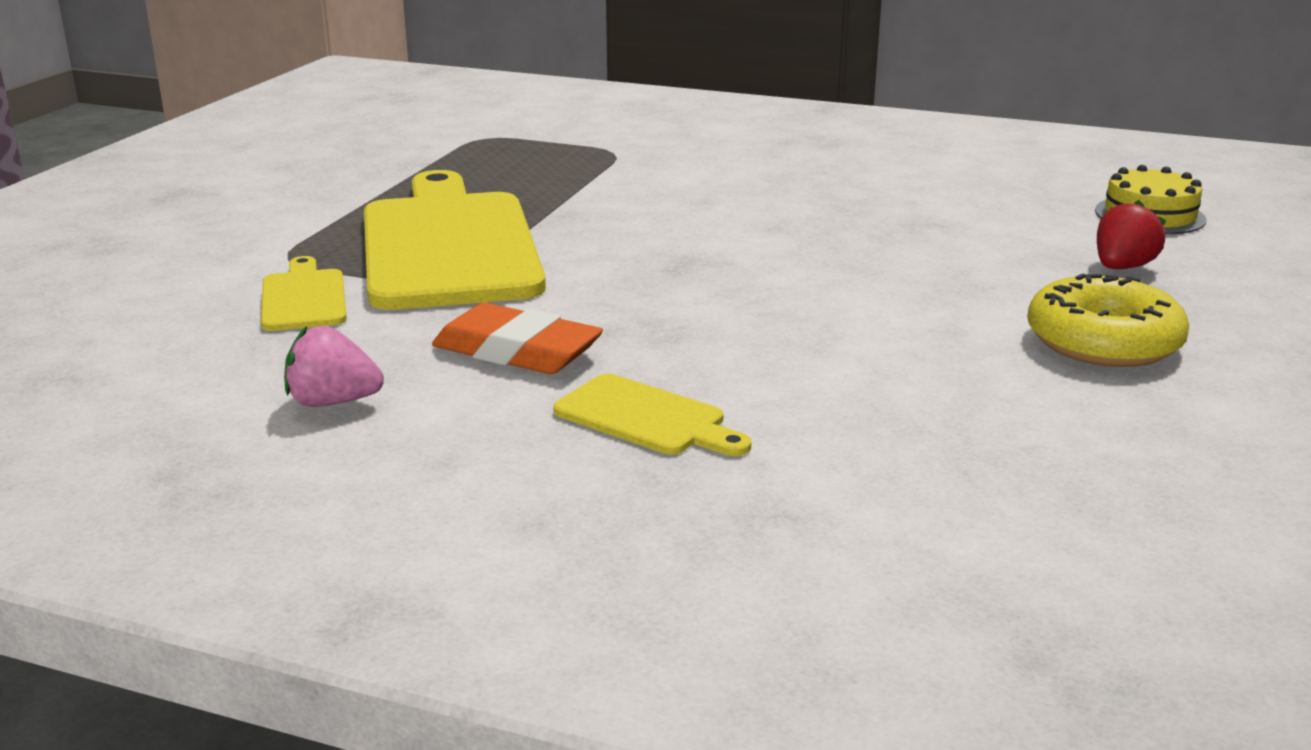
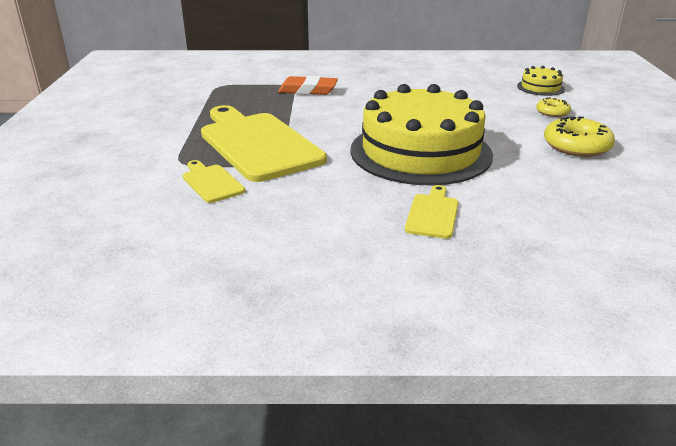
camera: 20 degrees left, 5 degrees up
(333, 402) = (281, 234): pink strawberry -> none
(517, 351) = (343, 192): orange eraser -> orange eraser (308, 90)
(646, 418) = (432, 214): yellow cutting board -> yellow cutting board turned 90 degrees counterclockwise
(744, 303) = (420, 152): none -> yellow cake
(1122, 267) = (552, 112): red strawberry -> yellow donut

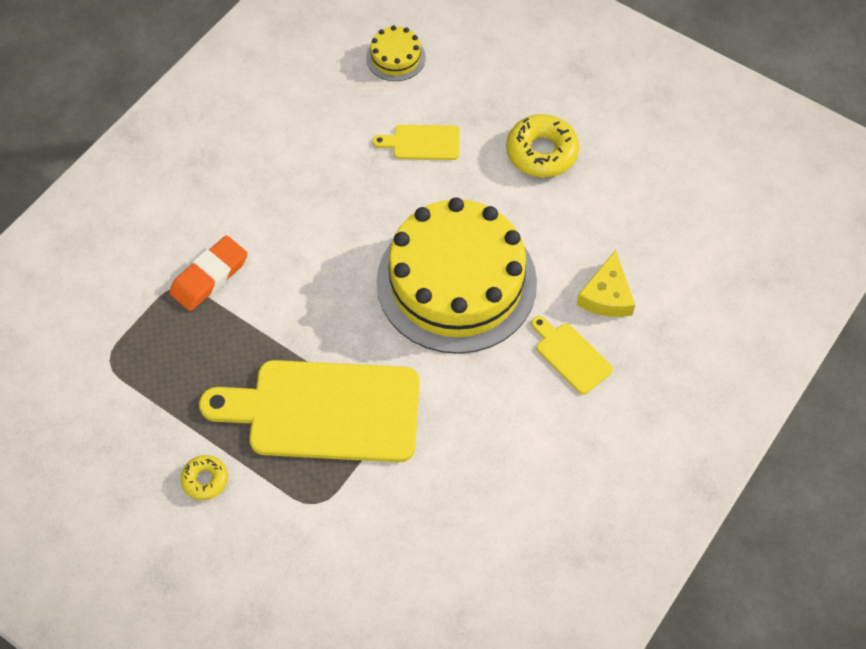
camera: 55 degrees left, 30 degrees up
(211, 182) = (384, 496): yellow cutting board -> yellow cutting board (422, 143)
(513, 210) = (606, 295): none -> yellow cheese
(552, 112) = (461, 104): yellow donut -> yellow donut (205, 480)

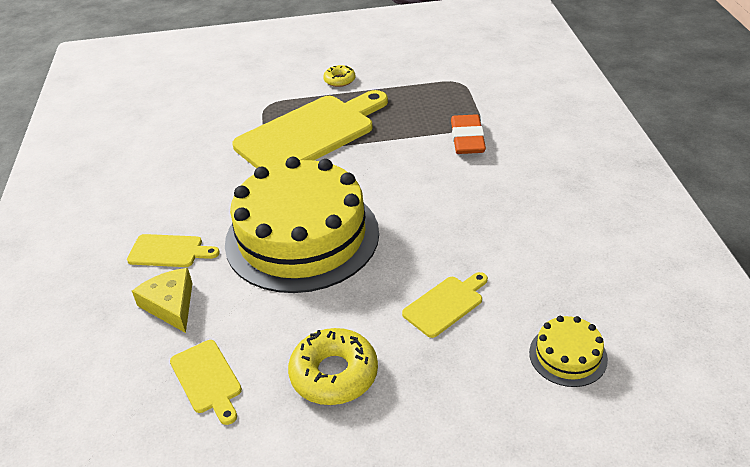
camera: 140 degrees right, 20 degrees down
(623, 211) = (207, 379): none -> yellow cutting board

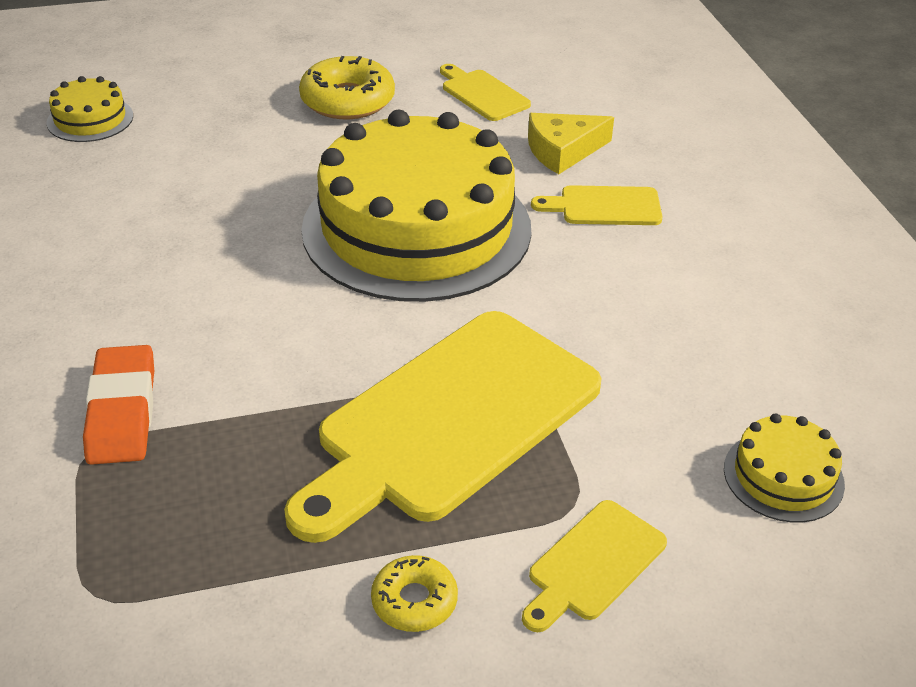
camera: 170 degrees right, 0 degrees up
(171, 305) = (562, 151): yellow cheese -> yellow cheese turned 105 degrees clockwise
(175, 113) = (783, 476): none -> yellow cake
(446, 304) = (217, 158): yellow cutting board -> yellow cutting board (593, 564)

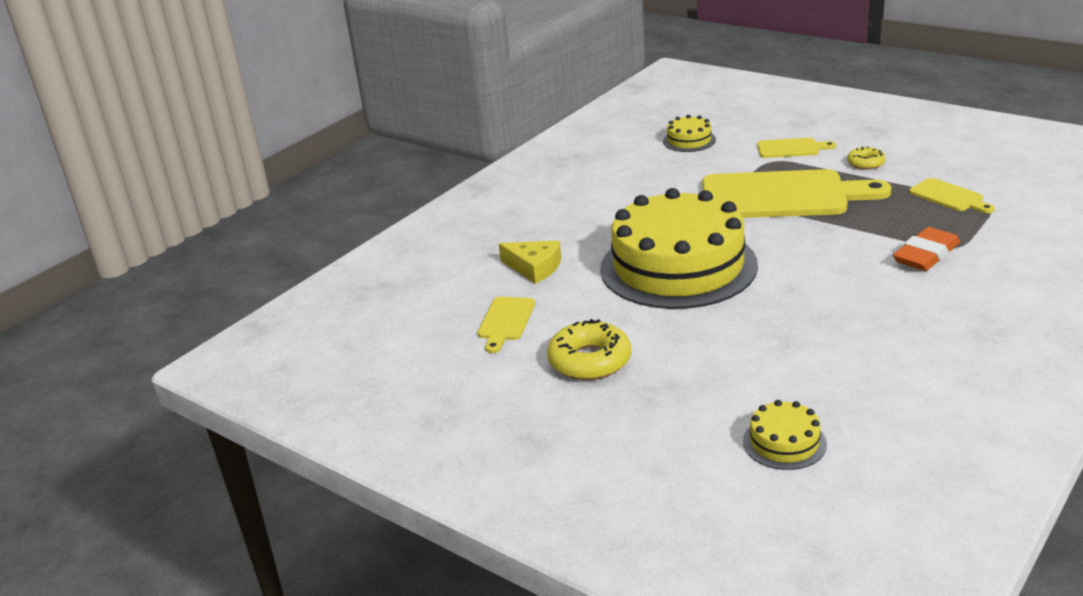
camera: 125 degrees left, 10 degrees down
(604, 206) = (572, 234): yellow cutting board -> yellow cutting board (949, 196)

